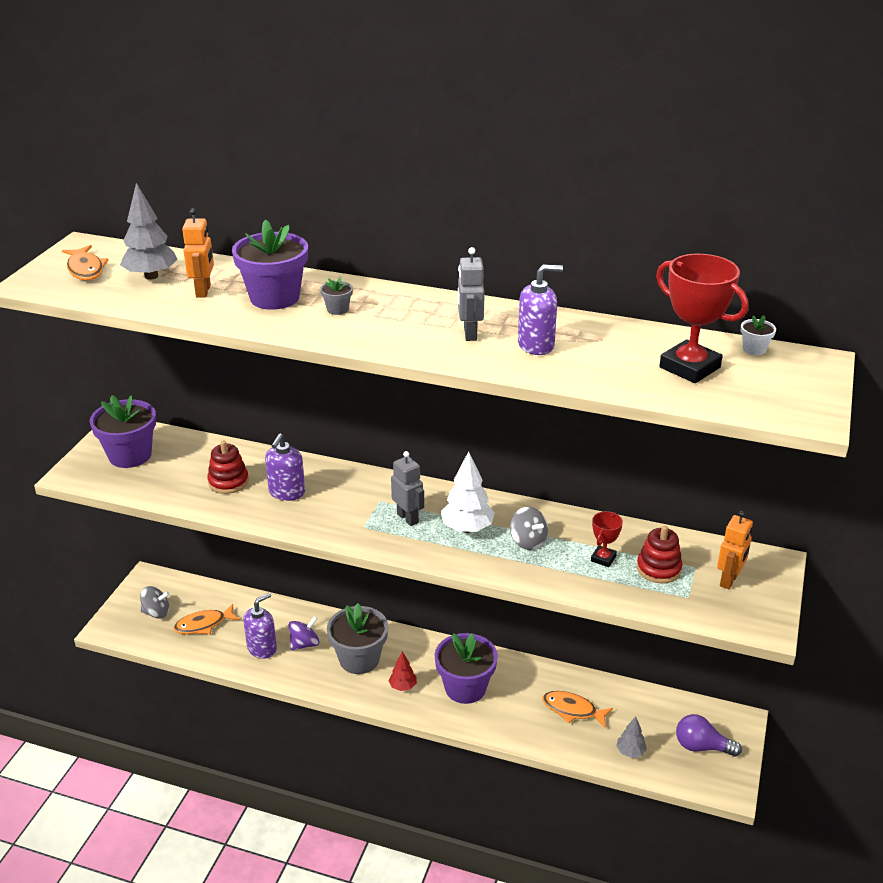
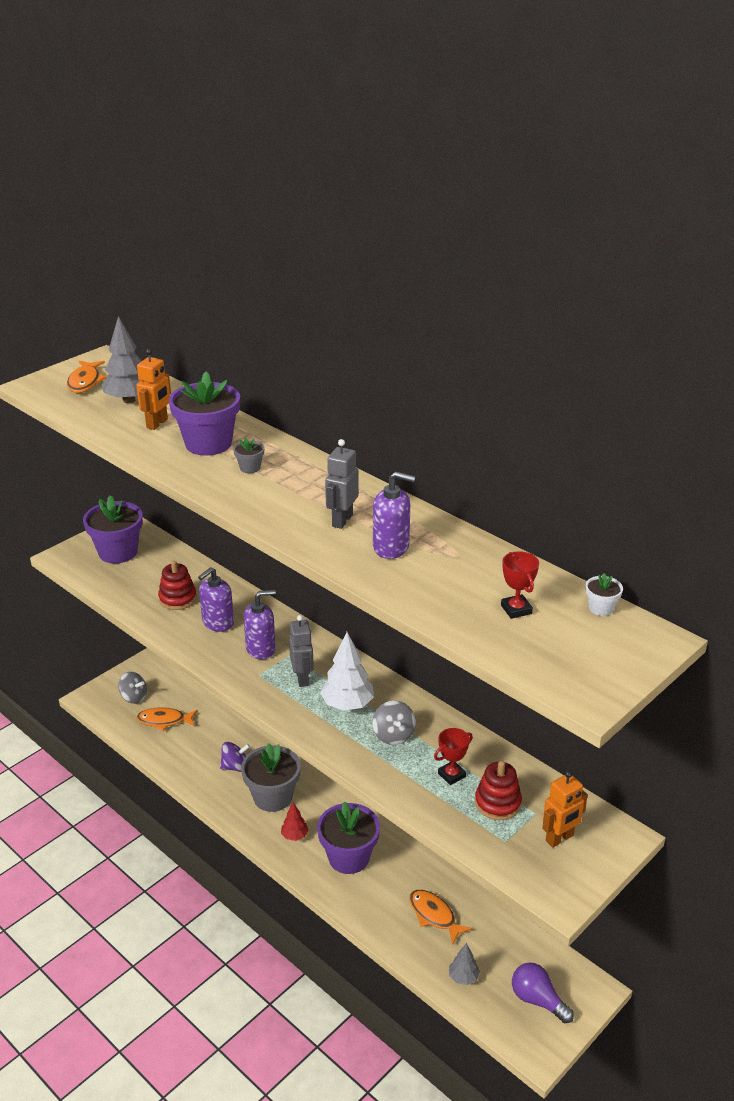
camera: 25 degrees right, 0 degrees up
(262, 648) = (198, 758): purple soap dispenser -> purple soap dispenser (261, 649)
(689, 367) = (516, 609): red trophy -> red trophy, size x0.52

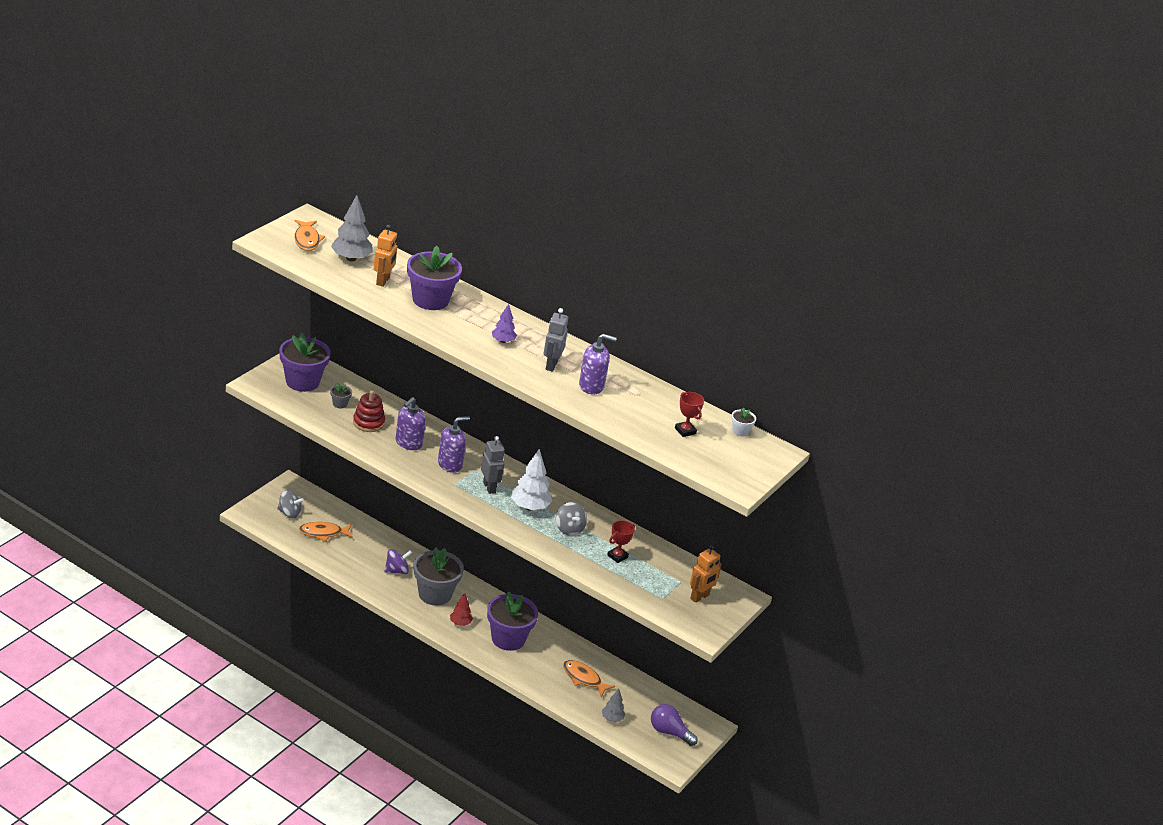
camera: 15 degrees left, 0 degrees up
(250, 468) = (470, 321): grey flower pot -> grey flower pot (340, 404)
(285, 491) = (503, 341): none -> purple tree
(497, 803) = (653, 575): red stacking toy -> none

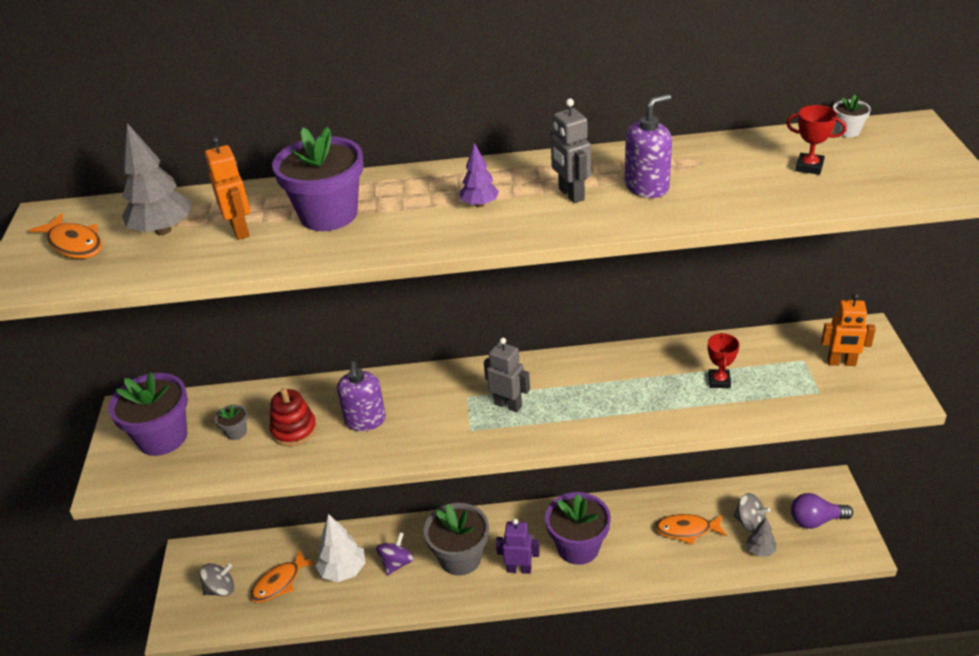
camera: 30 degrees left, 5 degrees up
(450, 464) = (437, 411): purple soap dispenser -> none
(460, 623) = (519, 569): red tree -> purple robot
(529, 507) = (573, 395): white tree -> white tree (343, 570)
(569, 529) = (639, 388): grey spinning top -> grey spinning top (749, 522)
(700, 597) = (841, 362): orange robot -> orange robot turned 90 degrees clockwise

